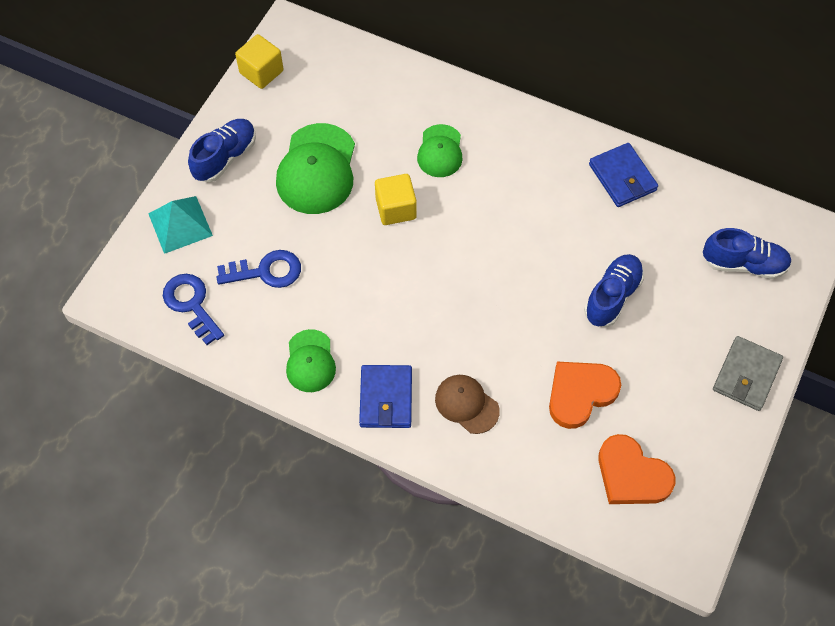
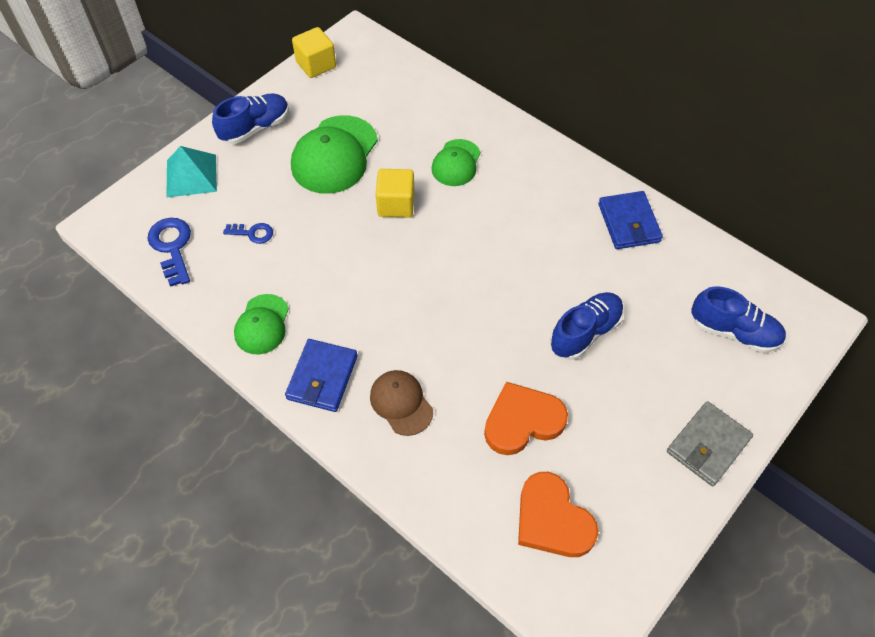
camera: 15 degrees right, 5 degrees down
(266, 271) = (253, 233): blue key -> blue key, size x0.60

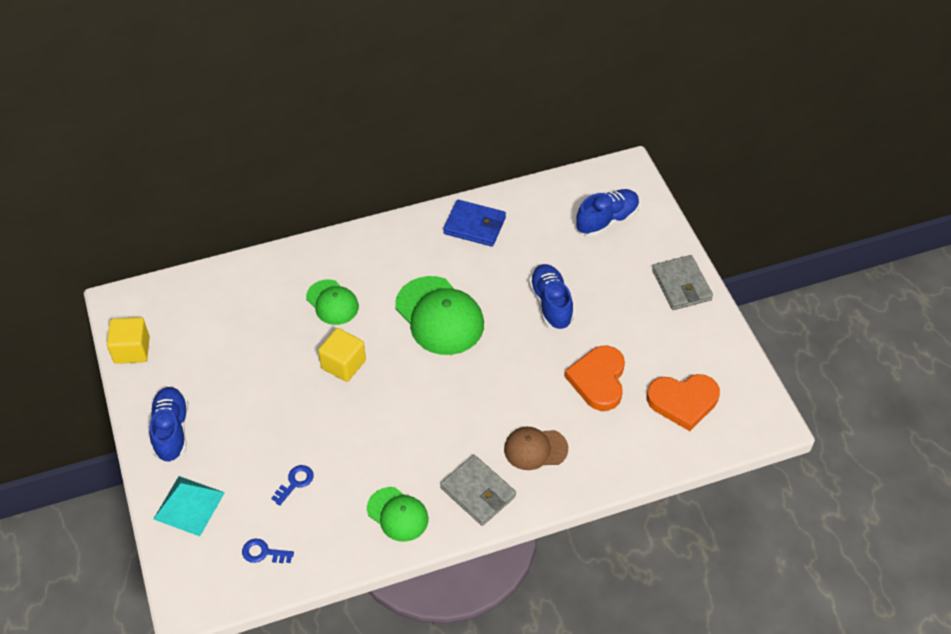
camera: 60 degrees left, 5 degrees down
(172, 247) = (263, 553): blue key -> blue key, size x0.60
(322, 377) = (478, 492): blue wallet -> grey wallet
(334, 155) = (254, 384): green cap -> green cap (439, 316)

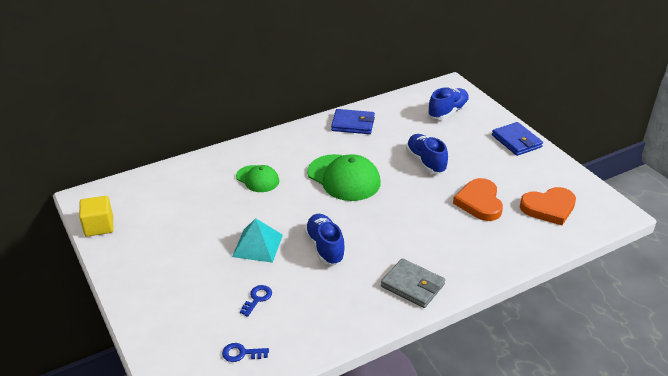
camera: 10 degrees left, 15 degrees down
(171, 431) = (142, 276): blue shoe -> blue shoe (325, 247)
(189, 505) = (167, 327): turquoise pyramid -> turquoise pyramid (257, 245)
(343, 364) = (277, 215): yellow cube -> none
(397, 514) = (351, 310): green cap -> none
(535, 449) = (448, 251): brown cap -> none
(681, 285) = (516, 141): grey wallet -> blue wallet

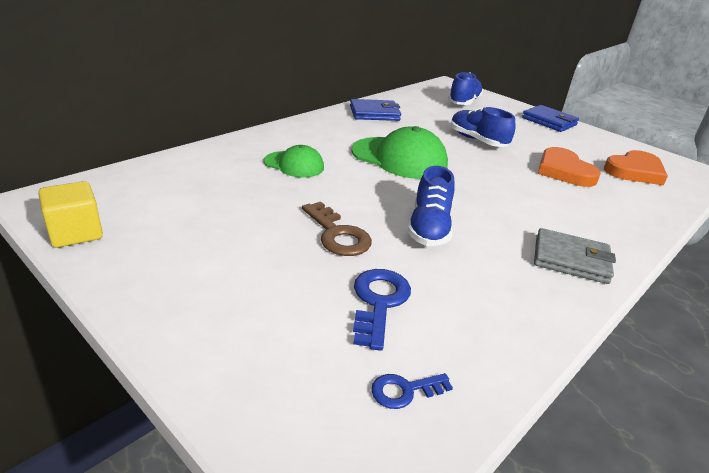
camera: 20 degrees left, 5 degrees down
(257, 245) = (337, 234): turquoise pyramid -> brown key
(257, 299) = (379, 302): blue key -> blue key, size x1.68
(325, 247) = (429, 228): blue shoe -> blue shoe turned 135 degrees counterclockwise

